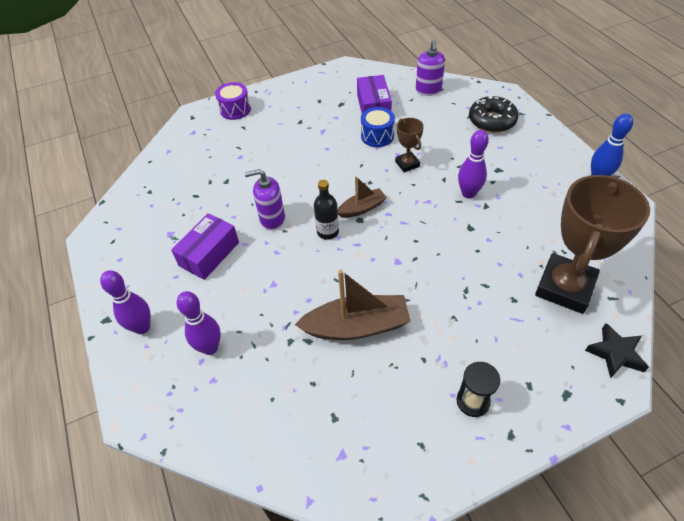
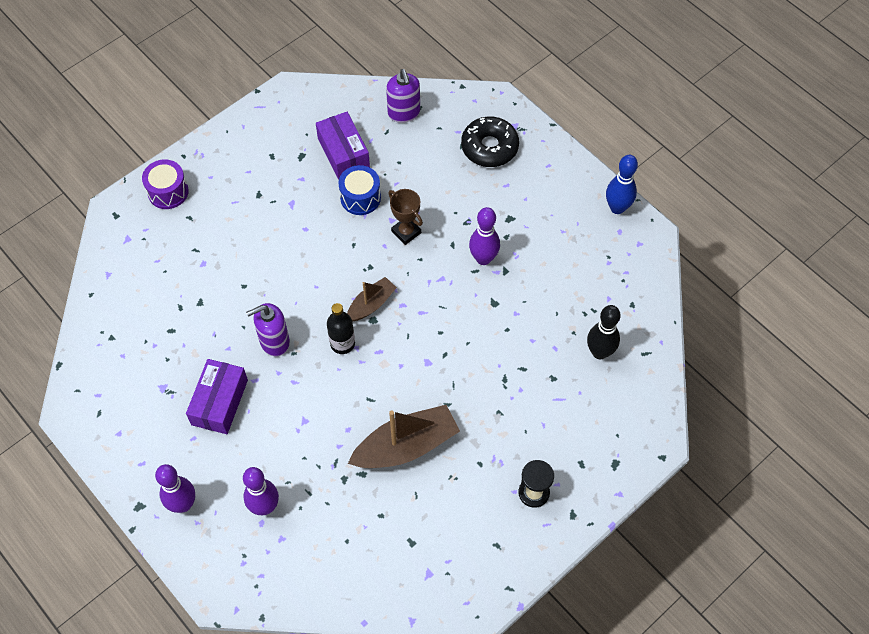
camera: 20 degrees left, 10 degrees up
(564, 287) = (599, 352): brown trophy -> black bowling pin
(615, 353) = (653, 412): black star -> none

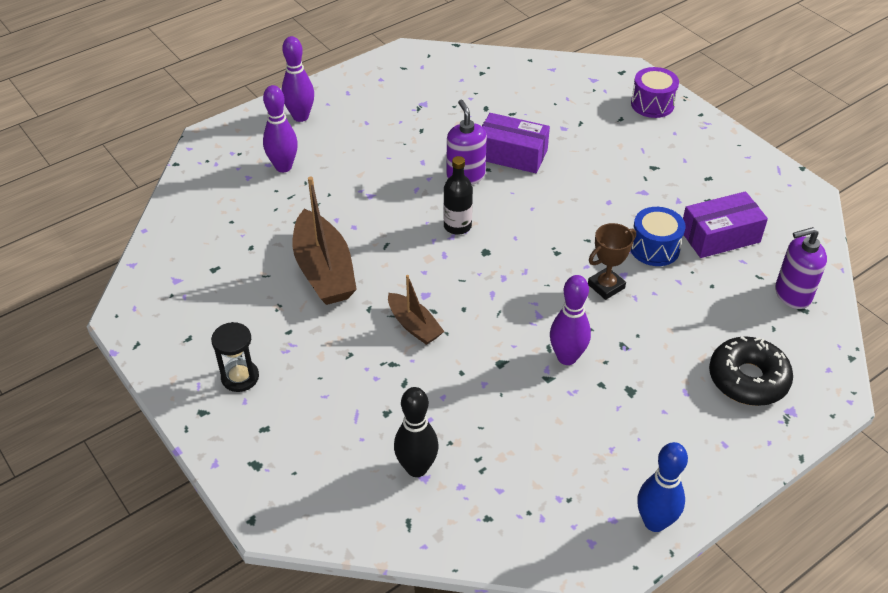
camera: 95 degrees right, 15 degrees down
(219, 402) = (401, 138): purple box -> purple box (512, 154)
(371, 304) = (505, 251): brown boat -> brown boat (414, 325)

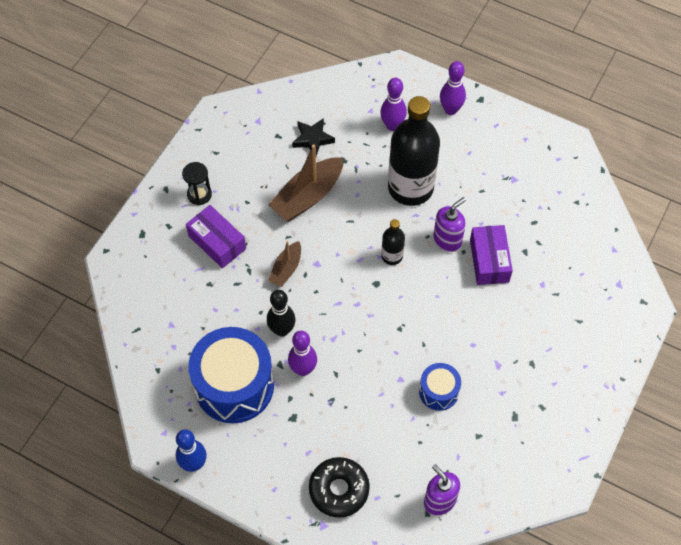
camera: 65 degrees right, 15 degrees up
(246, 239) = (312, 139): none -> black star
(377, 181) = (410, 188): none -> black bottle
(416, 468) = (176, 318): black bowling pin -> black bowling pin (282, 330)
(555, 436) = (234, 385): none -> blue drum
(606, 286) = (382, 371): brown trophy -> none
(652, 104) = (613, 338): purple drum -> none
(720, 236) = (477, 433): purple box -> purple box (217, 242)

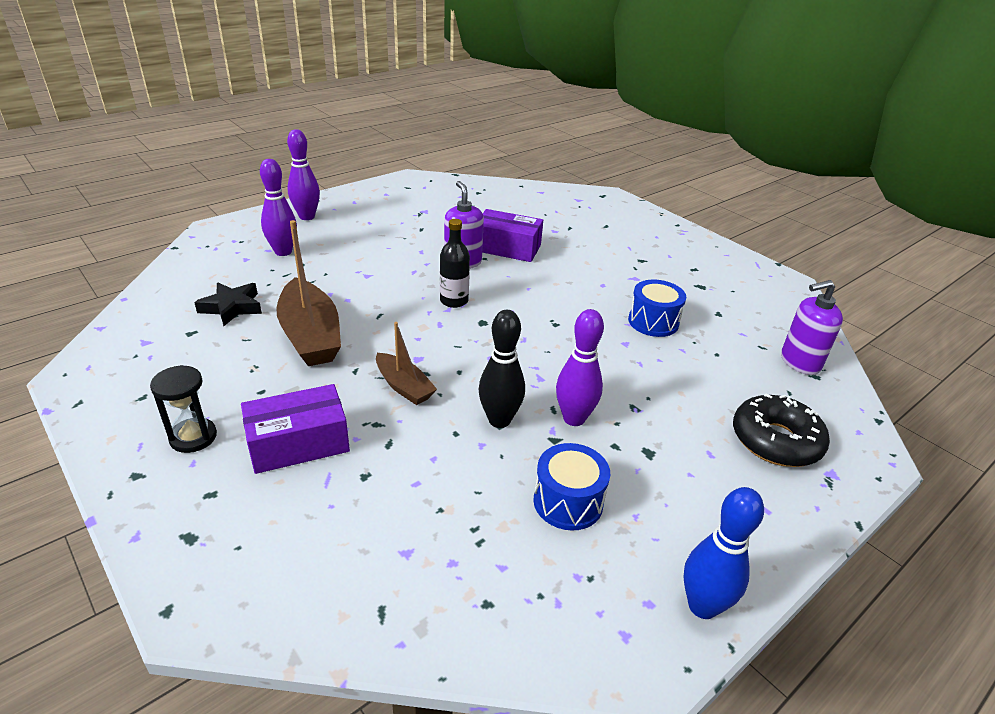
camera: 70 degrees left, 25 degrees down
(234, 385) = (568, 502): blue drum -> blue drum, size x0.50
(410, 188) = (376, 264): black bottle -> none

